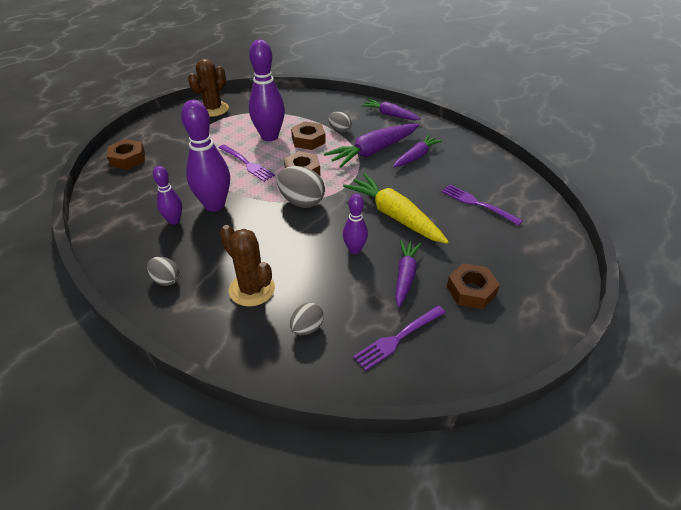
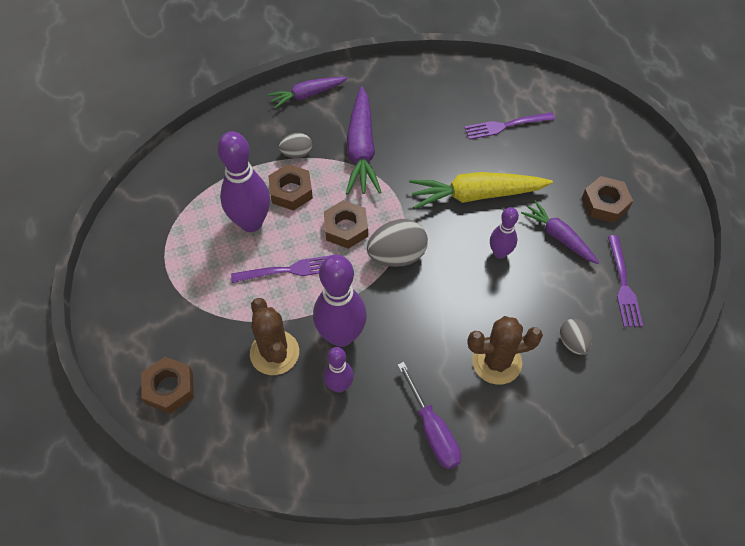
camera: 55 degrees left, 15 degrees up
(166, 280) = (432, 430): grey egg -> purple screwdriver
(213, 109) = (133, 248): brown cactus -> brown cactus (274, 353)
(416, 156) = (400, 122): purple carrot -> none

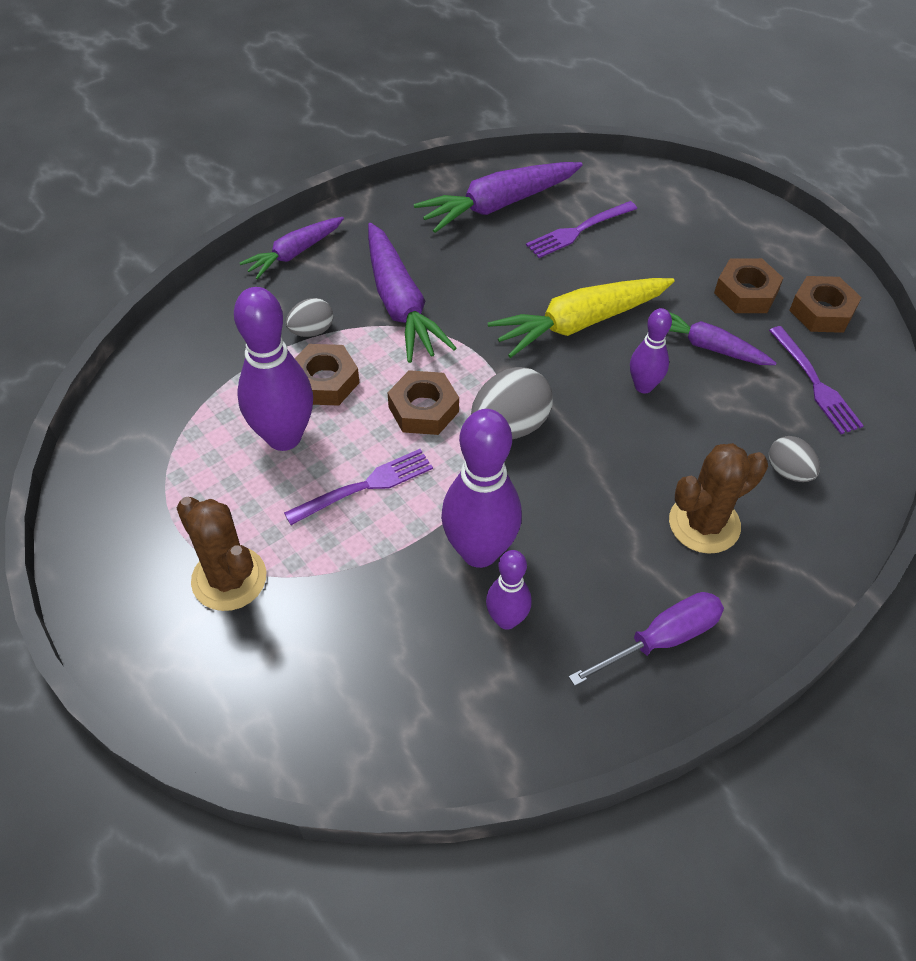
camera: 20 degrees left, 5 degrees down
(169, 388) = (256, 701): brown nut -> brown nut (822, 311)
(274, 353) = (394, 603): brown cactus -> brown cactus (229, 578)
(432, 430) = (662, 639): purple screwdriver -> purple screwdriver turned 75 degrees counterclockwise
(458, 92) = (498, 205): none -> purple carrot

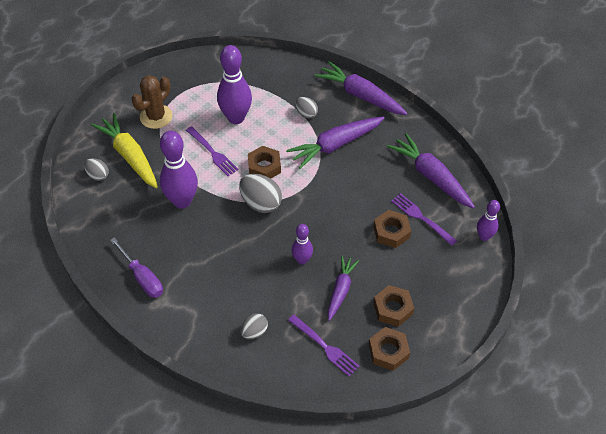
camera: 80 degrees right, 0 degrees up
(294, 253) = (360, 95): purple carrot -> purple carrot, size x1.60
(325, 381) = (274, 125): brown nut -> brown nut (391, 232)
(370, 711) = (98, 175): none -> grey egg
(506, 619) = (146, 216): purple bowling pin -> purple bowling pin (484, 236)
(579, 323) = (343, 226): yellow carrot -> yellow carrot (129, 156)
(704, 524) = (212, 292): brown cactus -> none
(815, 383) = (325, 346): purple fork -> purple fork turned 105 degrees counterclockwise

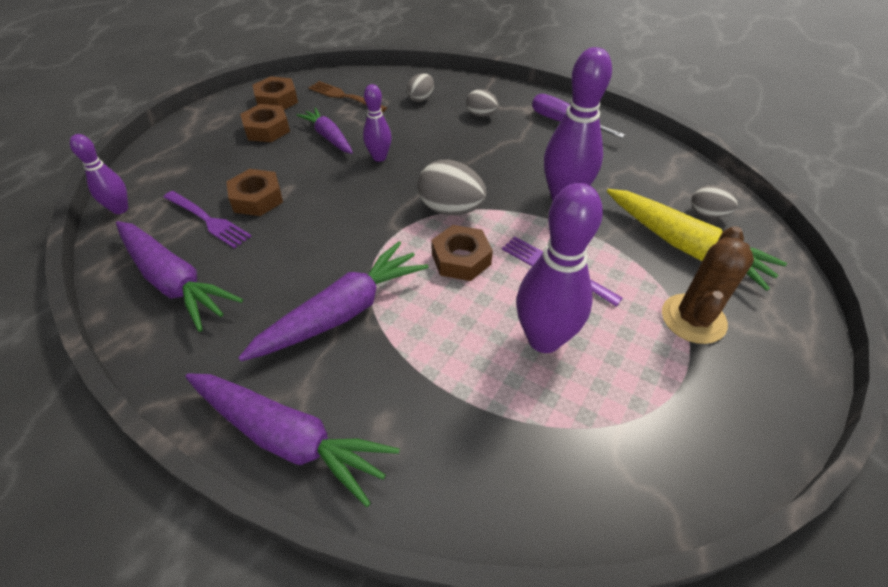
camera: 170 degrees right, 5 degrees down
(306, 114) = (407, 370): grey egg -> grey egg (481, 115)
(325, 346) = (344, 97): purple fork -> brown fork
(340, 290) = (328, 137): purple carrot -> purple carrot turned 135 degrees clockwise

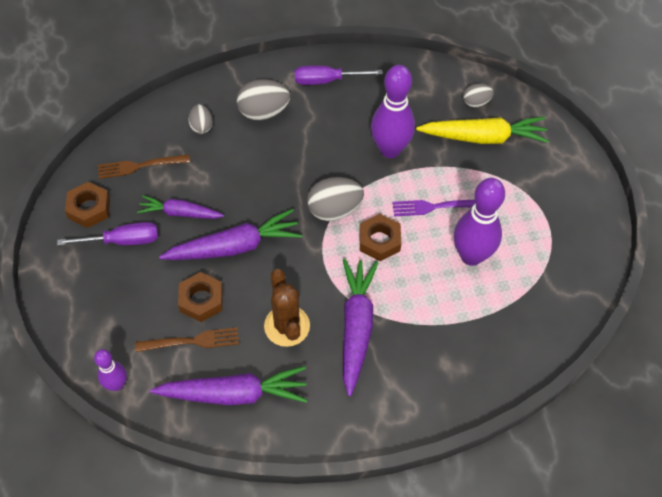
camera: 45 degrees left, 10 degrees up
(208, 220) = (192, 341): purple fork -> brown fork
(267, 129) = (123, 241): brown nut -> purple screwdriver
(289, 438) = (413, 409): purple carrot -> purple carrot (235, 246)
(379, 157) = (239, 203): purple bowling pin -> none
(481, 115) = (263, 112): grey egg -> grey egg, size x1.70
(693, 319) = (526, 185): brown cactus -> brown cactus (287, 326)

